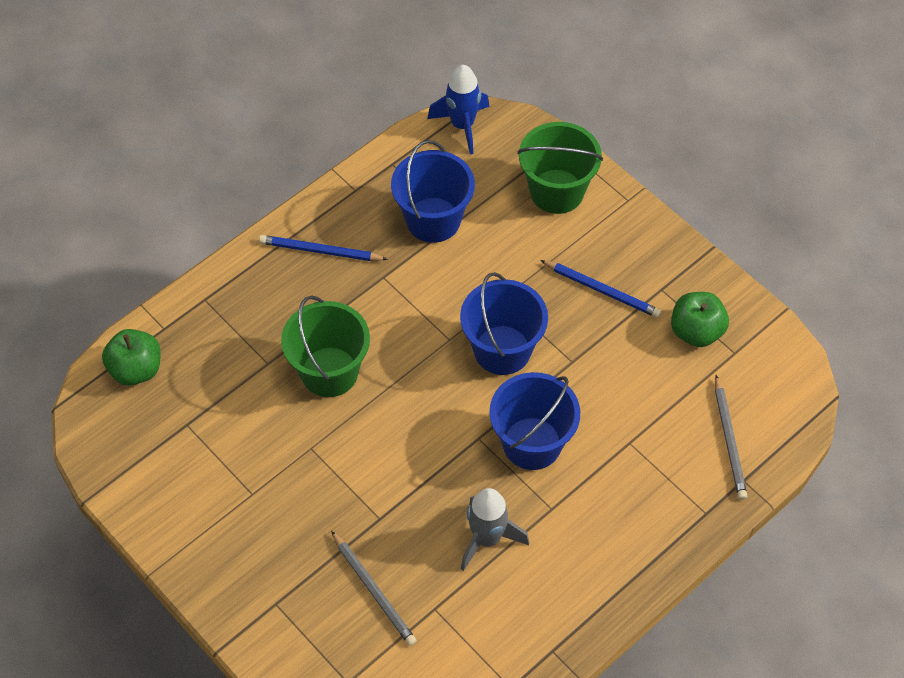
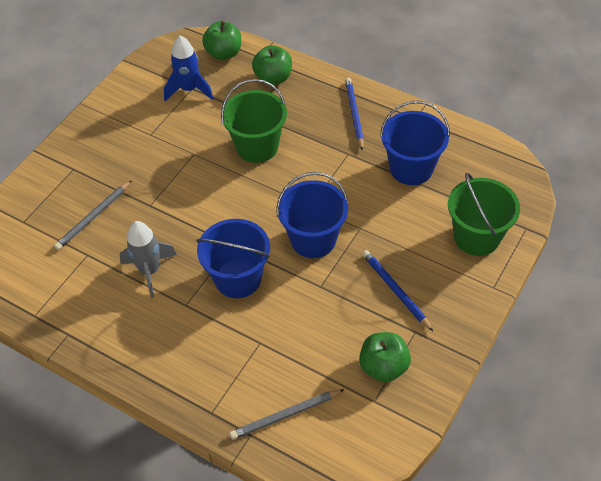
camera: 75 degrees right, 5 degrees down
(213, 322) = (273, 78): none -> green apple
(462, 125) = (507, 162): blue rocket -> blue rocket (189, 89)
(602, 290) = (395, 290): blue pencil -> blue pencil turned 135 degrees clockwise

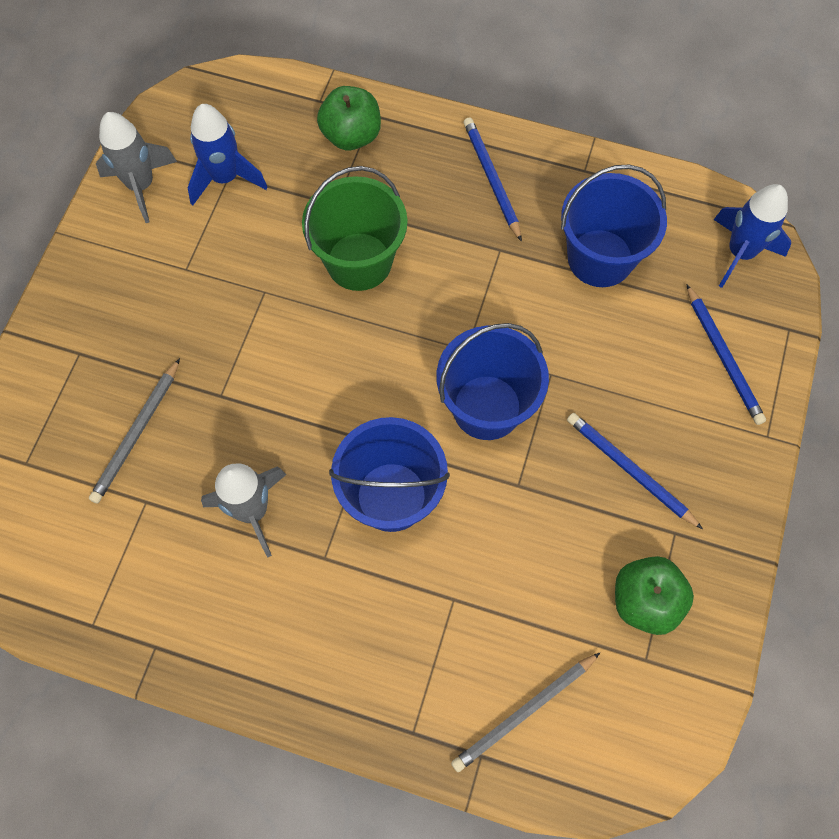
camera: 15 degrees left, 15 degrees up
(138, 86) = (141, 186): none -> grey rocket
(224, 53) = (262, 104): green apple -> none
(476, 237) = (723, 357): green bucket -> blue pencil
(505, 179) = (740, 253): none -> blue rocket

